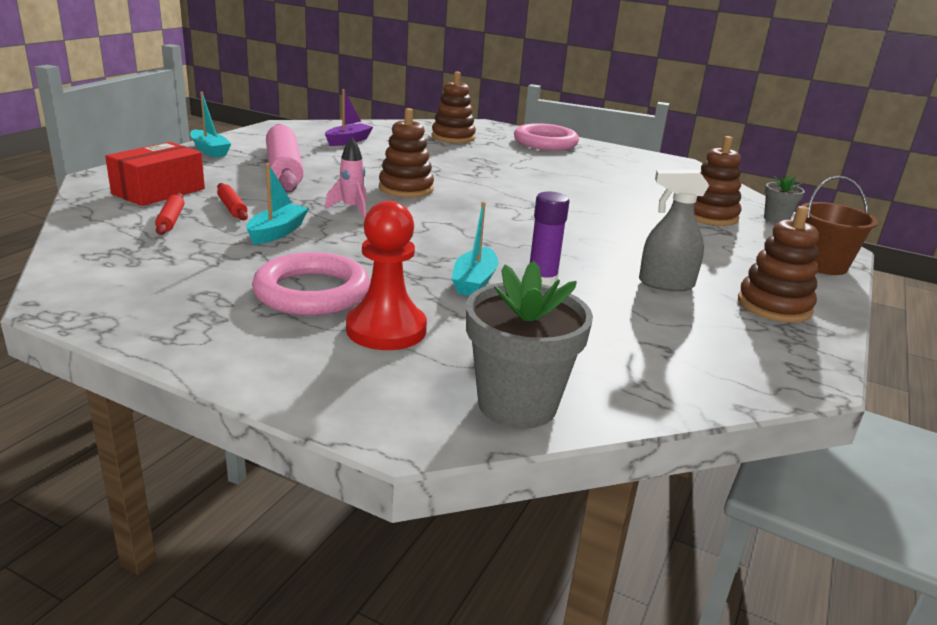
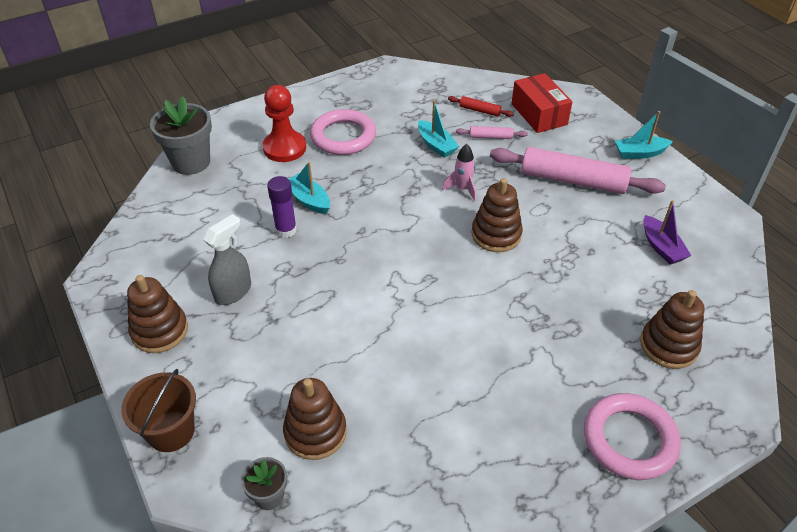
camera: 125 degrees right, 20 degrees up
(232, 208) = (491, 137): red rolling pin -> pink rolling pin

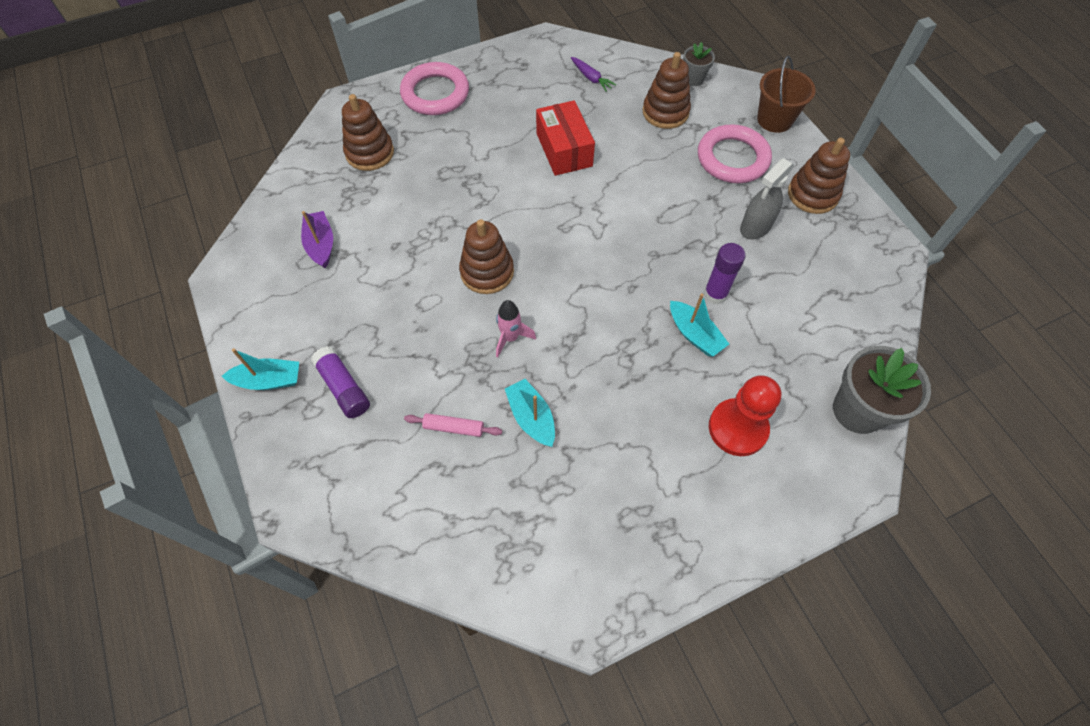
camera: 175 degrees left, 15 degrees up
(343, 136) = (658, 445): pink ring -> pink ring (732, 158)
(419, 486) = (591, 78): none -> purple carrot
(479, 110) = (455, 488): red rolling pin -> none
(539, 114) = (371, 472): red box -> red box (564, 150)
(573, 180) = (374, 341): pink rolling pin -> none
(581, 152) = (343, 387): none -> purple glue stick

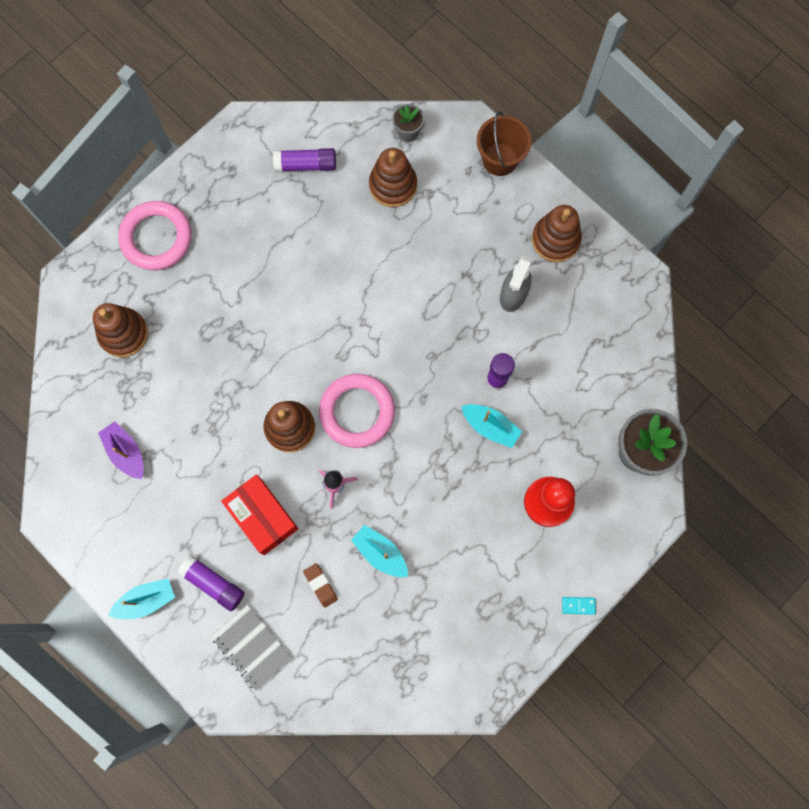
camera: 20 degrees left, 15 degrees up
(352, 465) = (252, 647): none -> grey notebook
(454, 428) = (320, 585): pink rolling pin -> brown eraser
(564, 150) = (310, 265): red box -> red box (262, 516)
(591, 78) = (306, 165): purple carrot -> purple glue stick
(732, 158) = (472, 221): pink ring -> pink ring (357, 412)
(742, 553) = (578, 605): none -> turquoise domino

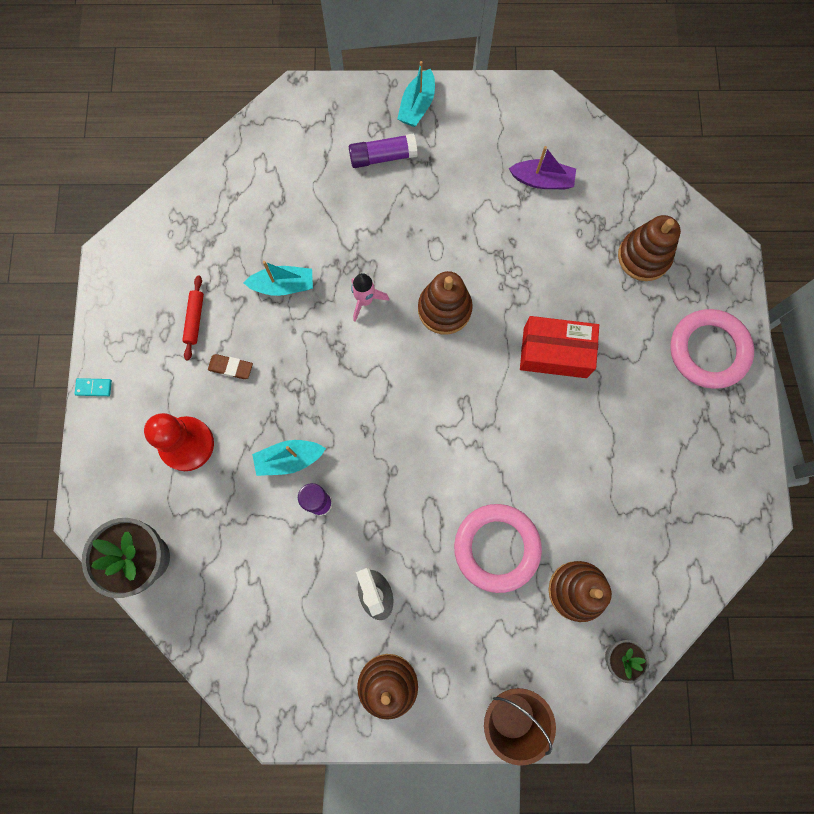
camera: 135 degrees right, 0 degrees up
(252, 647) = (312, 144): grey notebook -> none
(262, 516) = (396, 230): red box -> red box (555, 352)
(306, 165) = (667, 533): purple glue stick -> none
(320, 585) = (305, 224): brown eraser -> brown eraser (231, 367)
(357, 412) = (406, 369): pink ring -> pink ring (496, 548)
(464, 588) = (195, 319): none -> red rolling pin
(578, 605) = (94, 388): turquoise domino -> turquoise domino turned 45 degrees clockwise

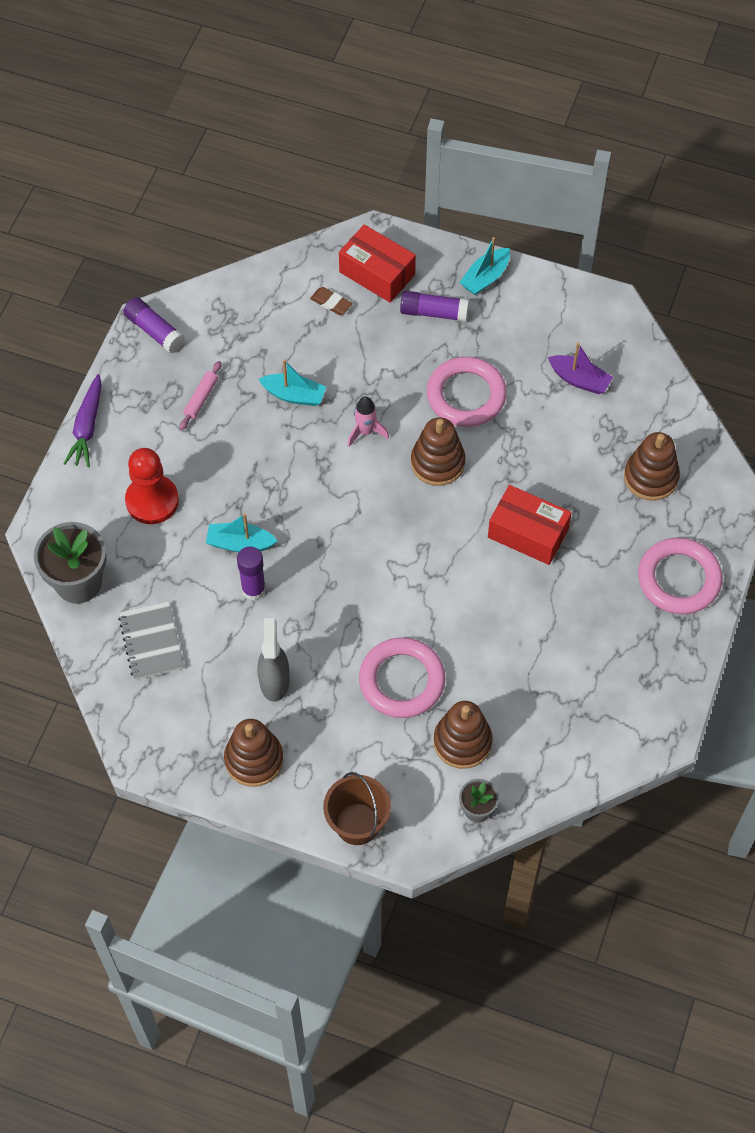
camera: 20 degrees right, 15 degrees down
(94, 388) = (87, 427): turquoise domino -> purple carrot
(123, 264) = (154, 331): none -> purple glue stick
(195, 319) = (201, 398): red rolling pin -> pink rolling pin
(231, 367) = (218, 449): brown eraser -> brown eraser (331, 303)
(242, 595) = (152, 642): none -> grey notebook
(314, 134) = (377, 273): none -> red box
(444, 231) = (466, 395): none -> pink ring

